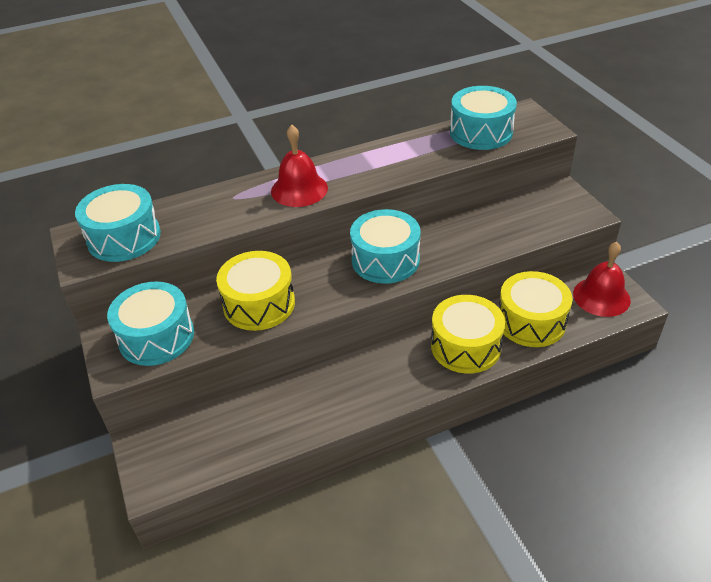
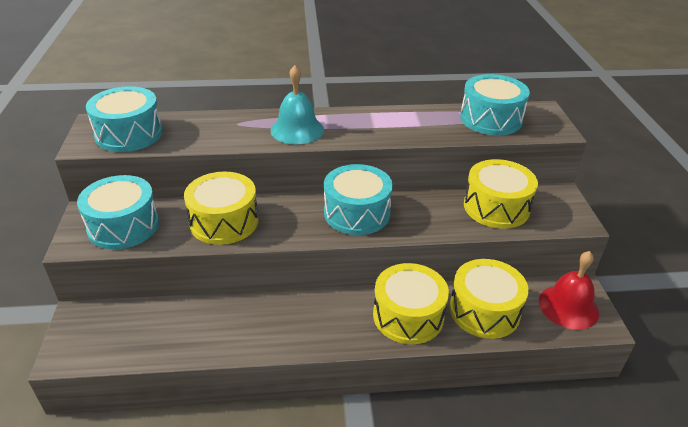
camera: 15 degrees right, 5 degrees down
(299, 189) = (297, 130): red bell -> turquoise bell
(512, 219) = (496, 207): none -> yellow drum

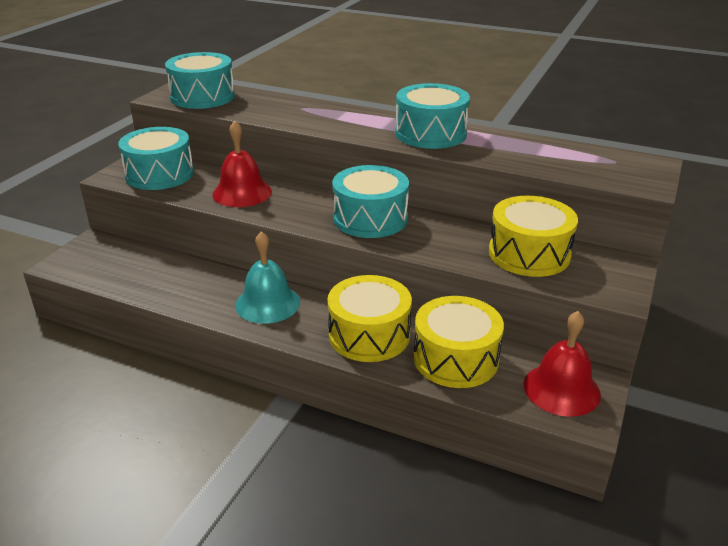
camera: 30 degrees right, 5 degrees down
(224, 222) = (242, 193): yellow drum -> red bell
(297, 130) = (350, 123): turquoise bell -> turquoise bell (267, 303)
(491, 119) = (572, 157): turquoise drum -> turquoise drum (430, 134)

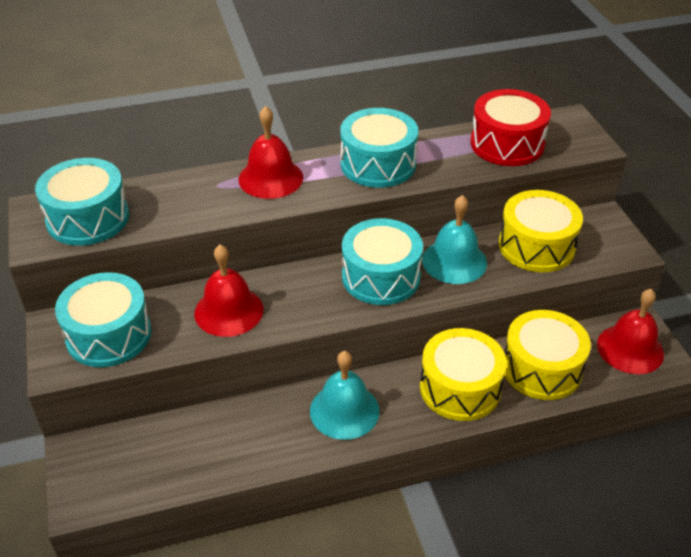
camera: 40 degrees left, 10 degrees up
(341, 116) = (270, 178): none -> red bell
(441, 233) = (454, 261): none -> turquoise bell
(561, 157) = (507, 144): none -> red drum

